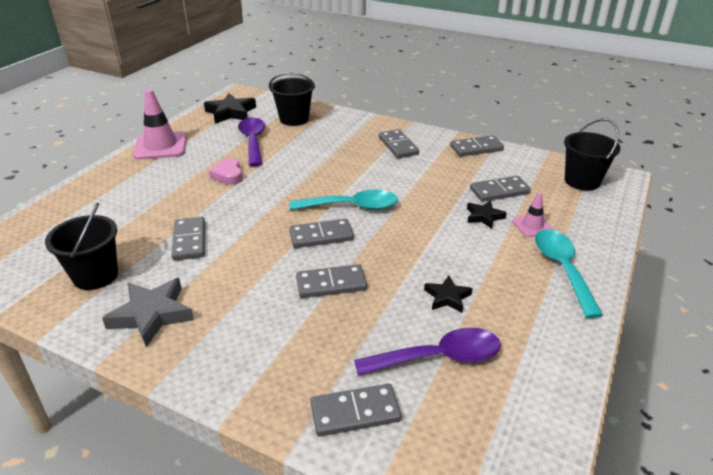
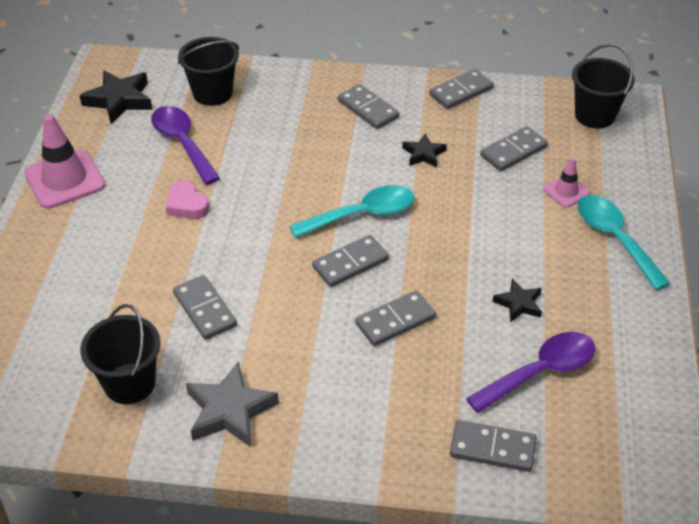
camera: 20 degrees left, 10 degrees up
(355, 412) = (492, 448): grey domino -> grey domino turned 45 degrees clockwise
(484, 217) = (512, 192): black star -> black star (423, 154)

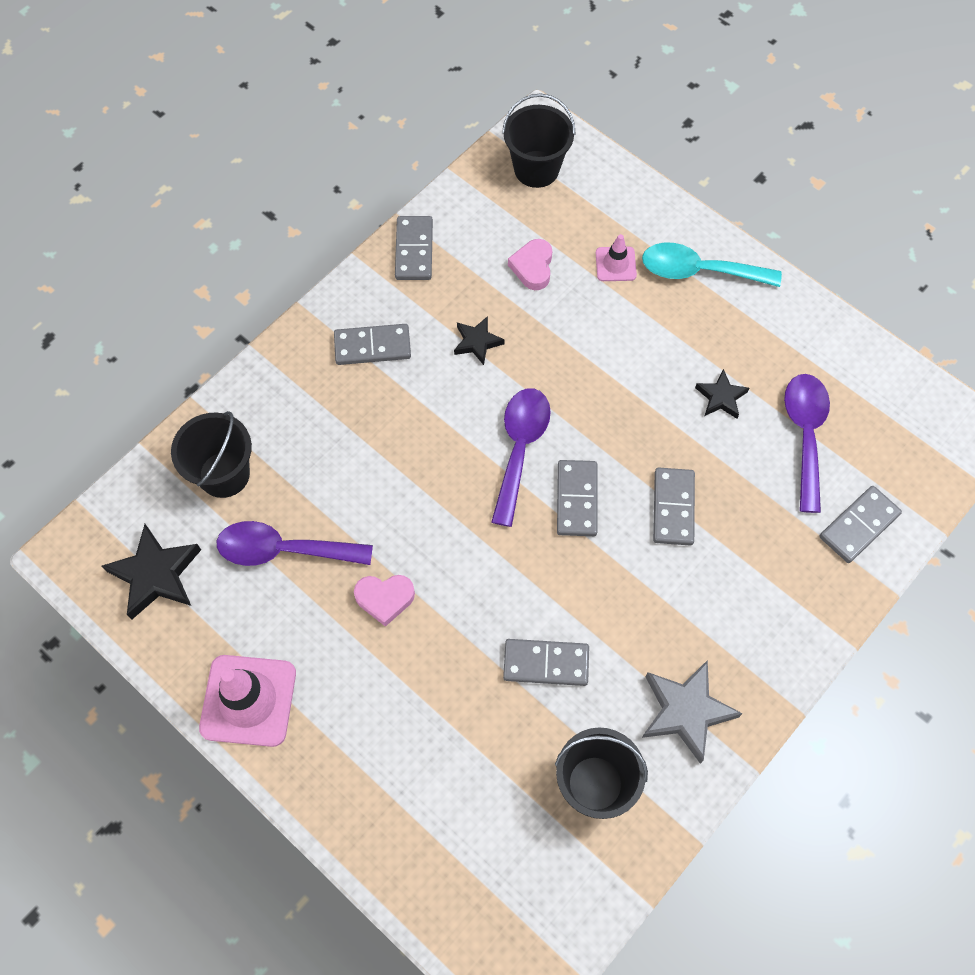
camera: 55 degrees left, 20 degrees up
(362, 215) = (520, 449): turquoise spoon -> purple spoon
(513, 151) = (532, 267): grey domino -> pink heart

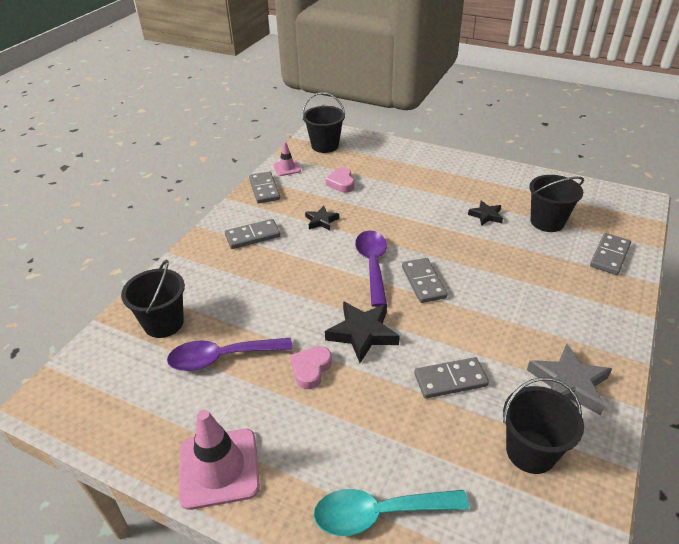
camera: 15 degrees left, 25 degrees down
(156, 574) = (119, 398): black star -> black star (362, 333)
(385, 599) = (311, 369): pink heart -> pink heart turned 135 degrees clockwise
(615, 264) = (390, 173): pink traffic cone -> pink traffic cone (287, 168)
(673, 508) = (489, 272): grey domino -> none
(699, 271) = (440, 167): turquoise spoon -> turquoise spoon (379, 513)
(805, 435) = (547, 222): purple spoon -> black bucket

